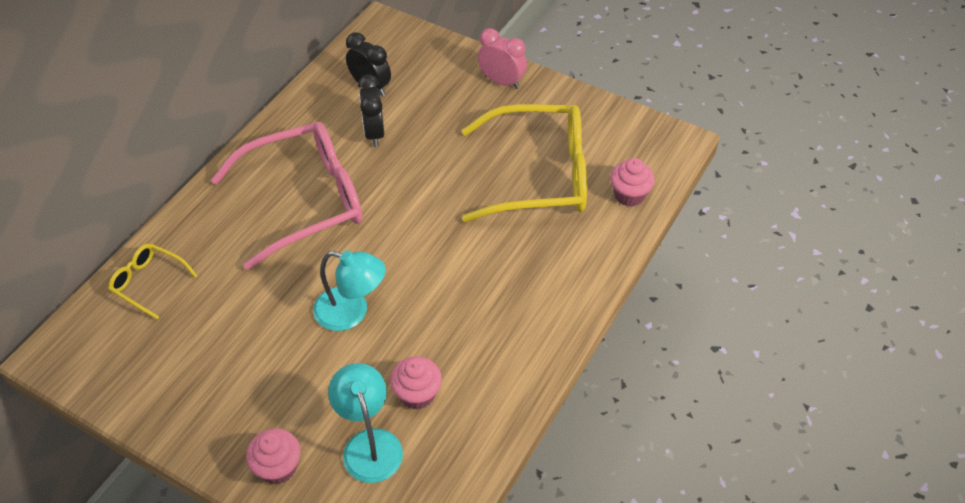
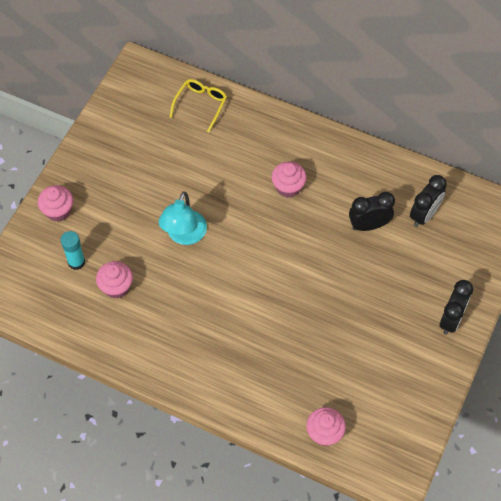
camera: 85 degrees right, 10 degrees up
(304, 201) = (288, 187): pink glasses -> pink cupcake
(369, 444) = (76, 262): turquoise lamp -> turquoise glue stick
(501, 81) = (451, 320): pink clock -> black clock
(539, 175) = (338, 357): yellow glasses -> none

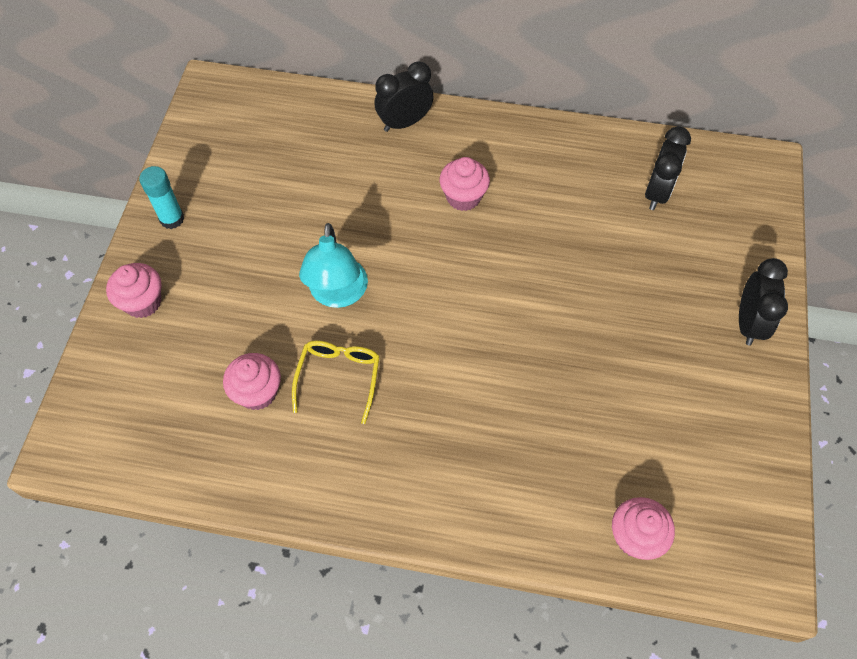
camera: 15 degrees left, 0 degrees up
(76, 262) = (187, 369): turquoise glue stick -> turquoise glue stick (172, 219)
(201, 105) = (311, 117): yellow glasses -> yellow glasses (339, 377)
(369, 225) = (589, 222): black clock -> black clock (404, 122)

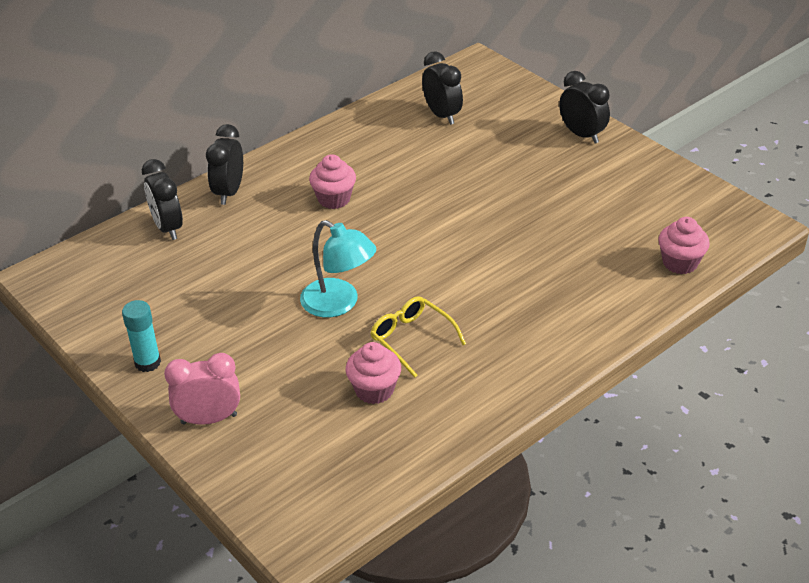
camera: 50 degrees left, 20 degrees down
(143, 302) = (209, 419): pink cupcake -> pink clock
(327, 117) = (167, 228): none -> black clock

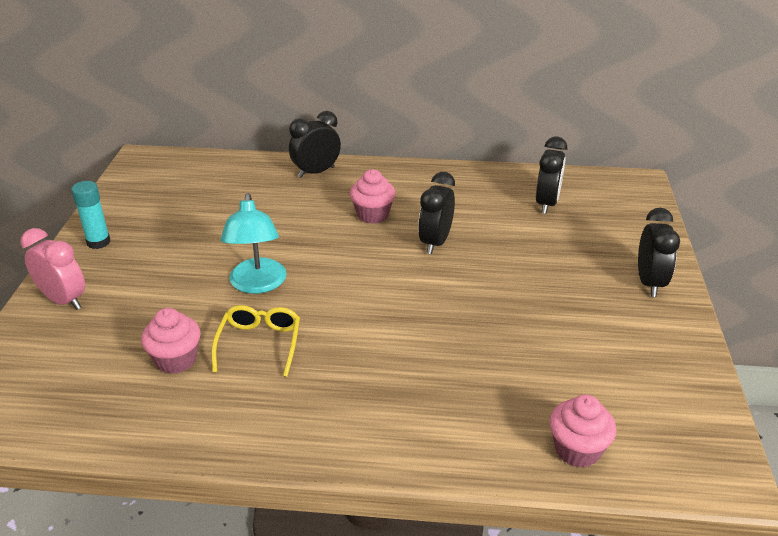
camera: 45 degrees right, 5 degrees down
(167, 228) = (246, 172): black clock -> black clock (435, 242)

